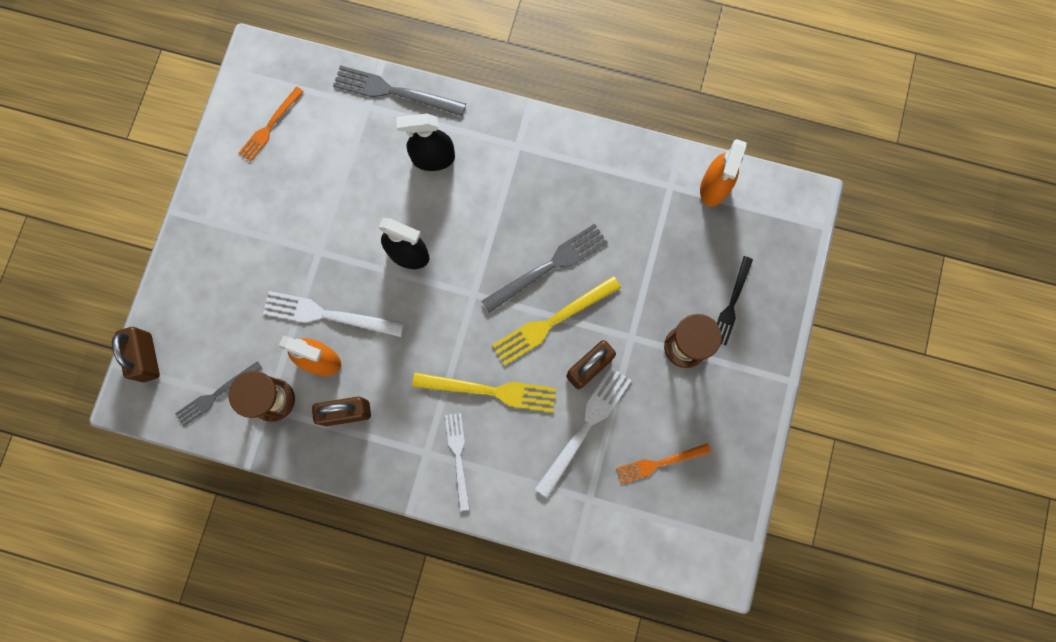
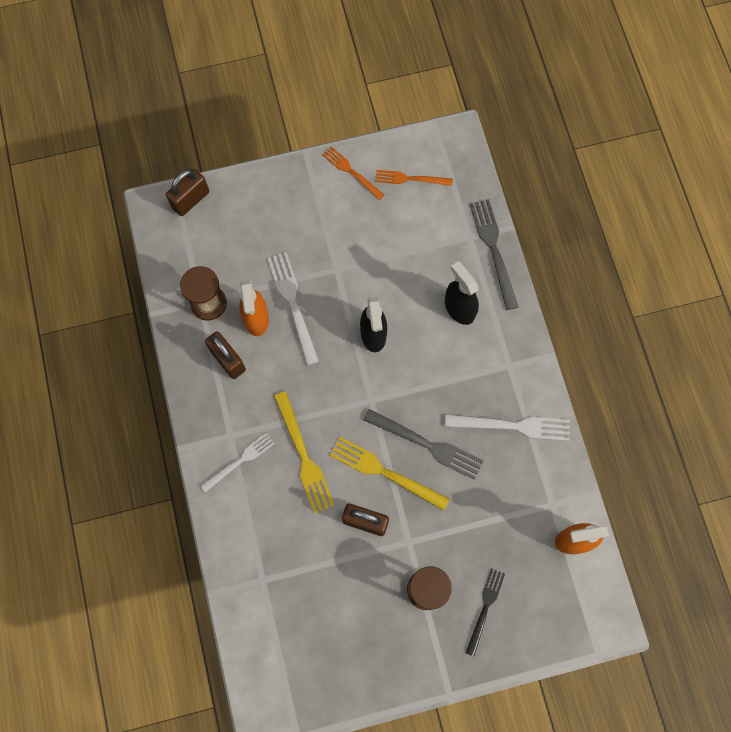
camera: 60 degrees right, 5 degrees down
(216, 394) = (190, 262): grey fork -> none
(585, 428) = (316, 545): white fork -> white fork (512, 426)
(660, 463) = (321, 621): orange fork -> orange fork (351, 172)
(732, 303) = (485, 609): black fork -> black fork turned 120 degrees clockwise

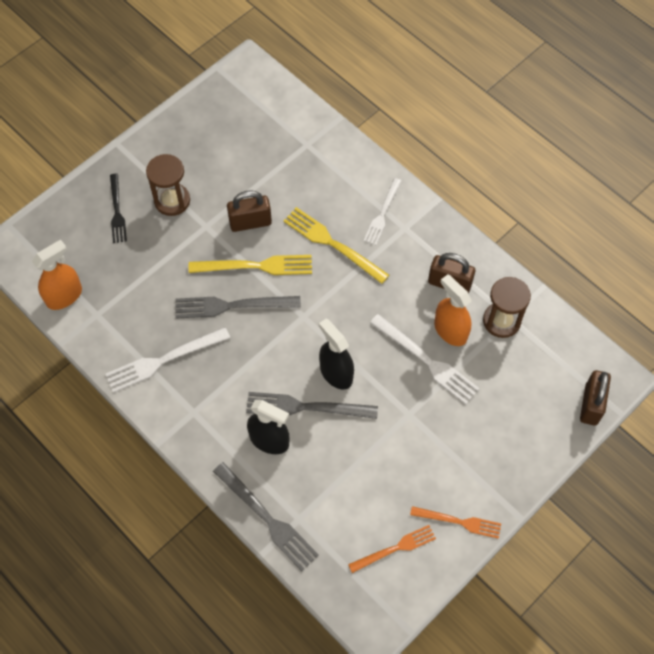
camera: 150 degrees right, 10 degrees down
(414, 319) = (306, 407): none -> grey fork

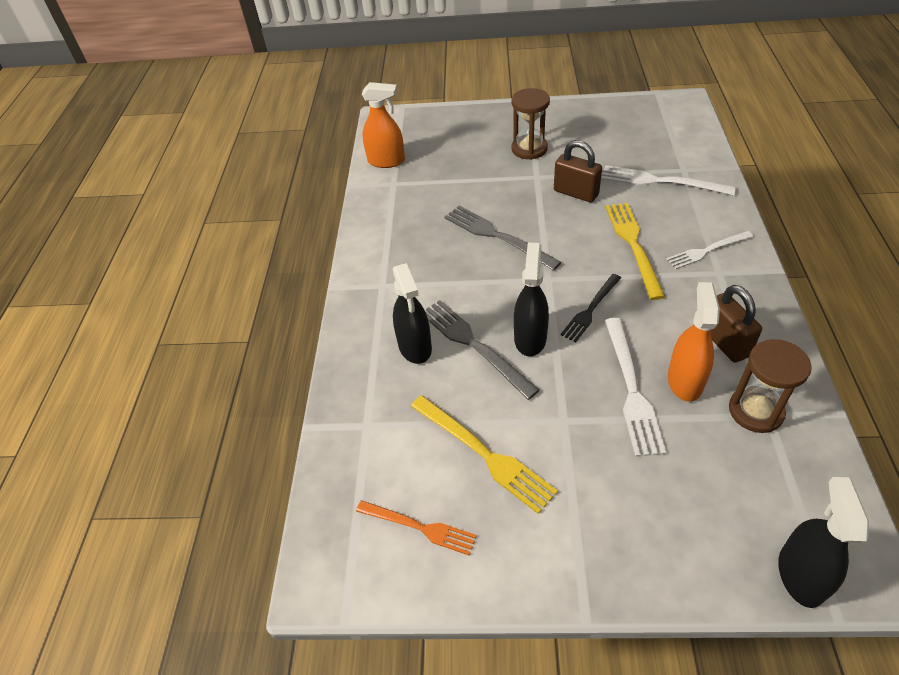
camera: 50 degrees right, 15 degrees down
(117, 211) = (482, 134): black fork -> black fork (591, 309)
(164, 360) = (404, 238): white fork -> white fork (661, 181)
(255, 266) = (547, 222): yellow fork -> yellow fork (483, 454)
(267, 518) = (342, 403): grey fork -> none
(458, 522) = (511, 561): orange fork -> none
(591, 404) = (800, 575): brown padlock -> black spray bottle

